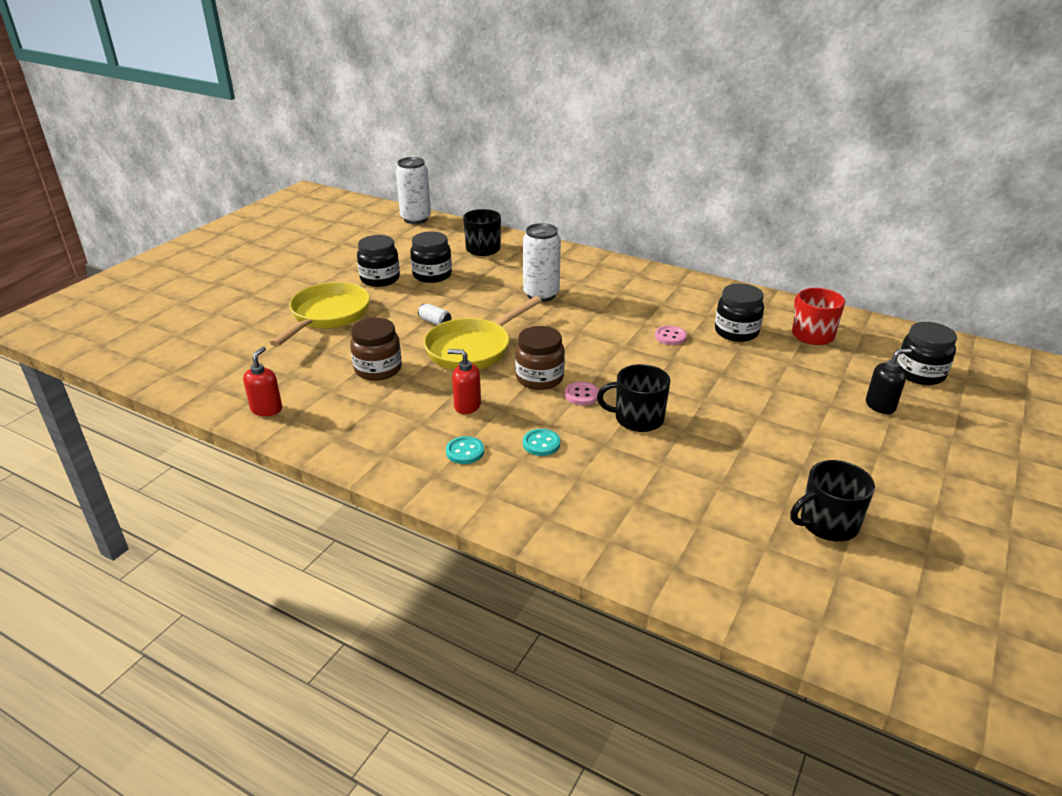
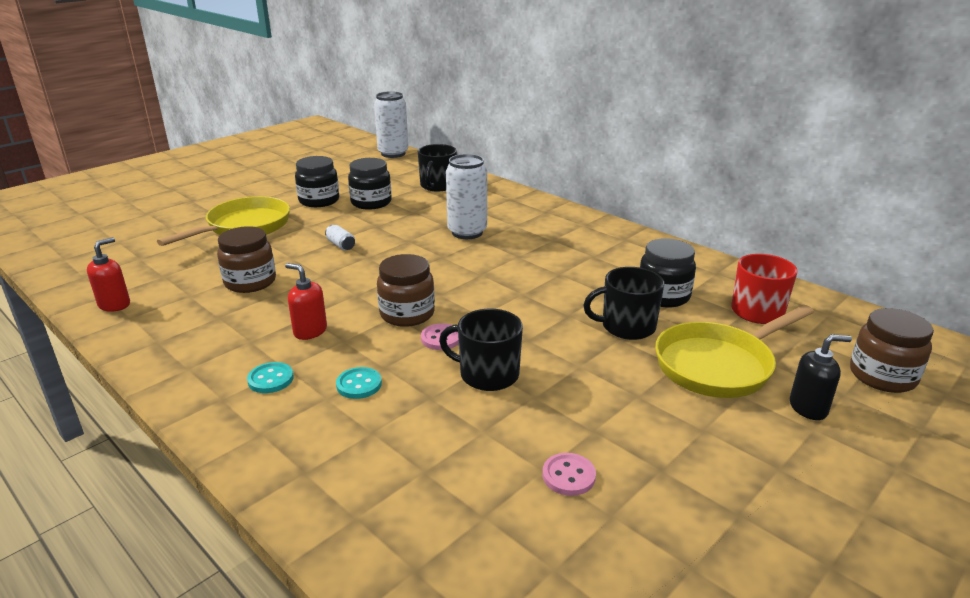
camera: 15 degrees right, 5 degrees down
(473, 348) = (359, 275): yellow pan -> yellow pan (719, 365)
(670, 336) = (581, 291): pink button -> pink button (568, 476)
(827, 523) = (657, 554): black mug -> black mug (627, 326)
(920, 373) = (882, 376): black jar -> brown jar

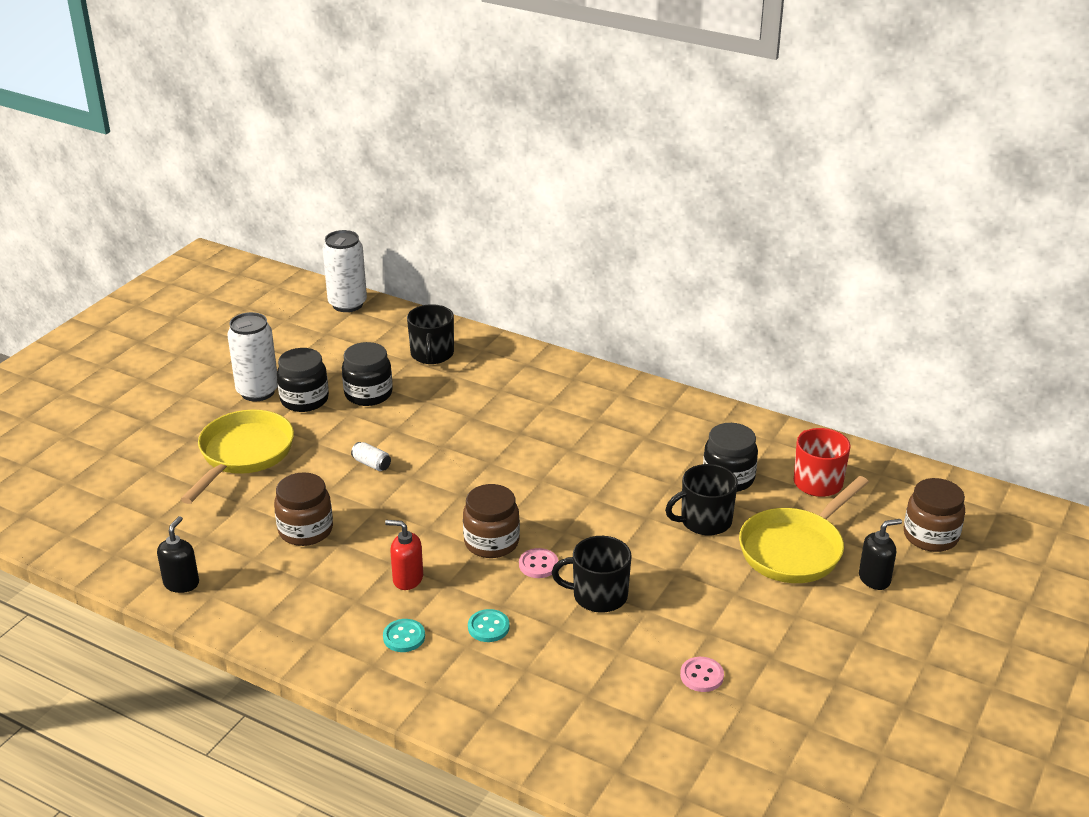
camera: 15 degrees left, 5 degrees up
(115, 305) = (181, 583): red soap dispenser -> black soap dispenser
(467, 232) = (500, 424): white can -> white can (257, 391)

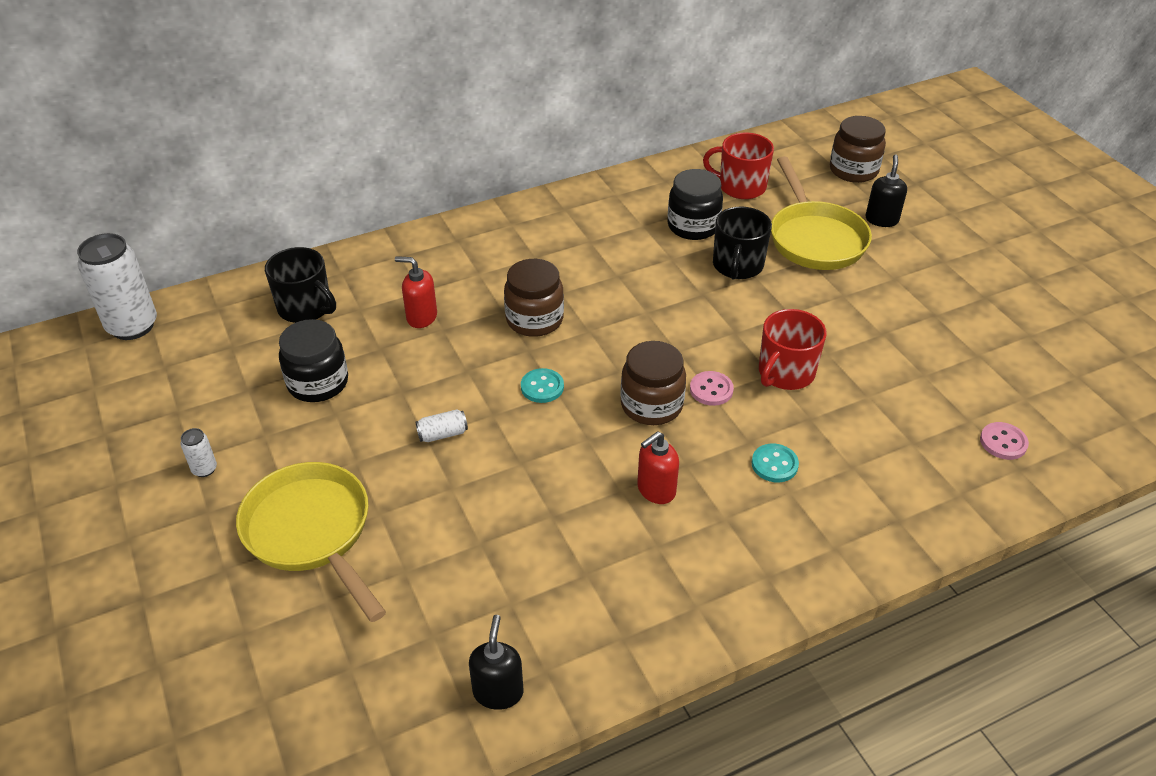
camera: 55 degrees left, 10 degrees up
(181, 583) = (498, 692): black soap dispenser -> black soap dispenser turned 45 degrees clockwise
(257, 391) = (204, 469): white can -> white can, size x0.44
(304, 400) = (268, 437): black jar -> none
(305, 530) = (504, 536): brown jar -> brown jar (534, 320)
(404, 637) = (743, 532): turquoise button -> turquoise button (542, 387)
(474, 403) = (421, 317): none -> red soap dispenser
(598, 595) = (785, 373): black mug -> red mug
(701, 676) = (933, 363): pink button -> pink button (1003, 442)

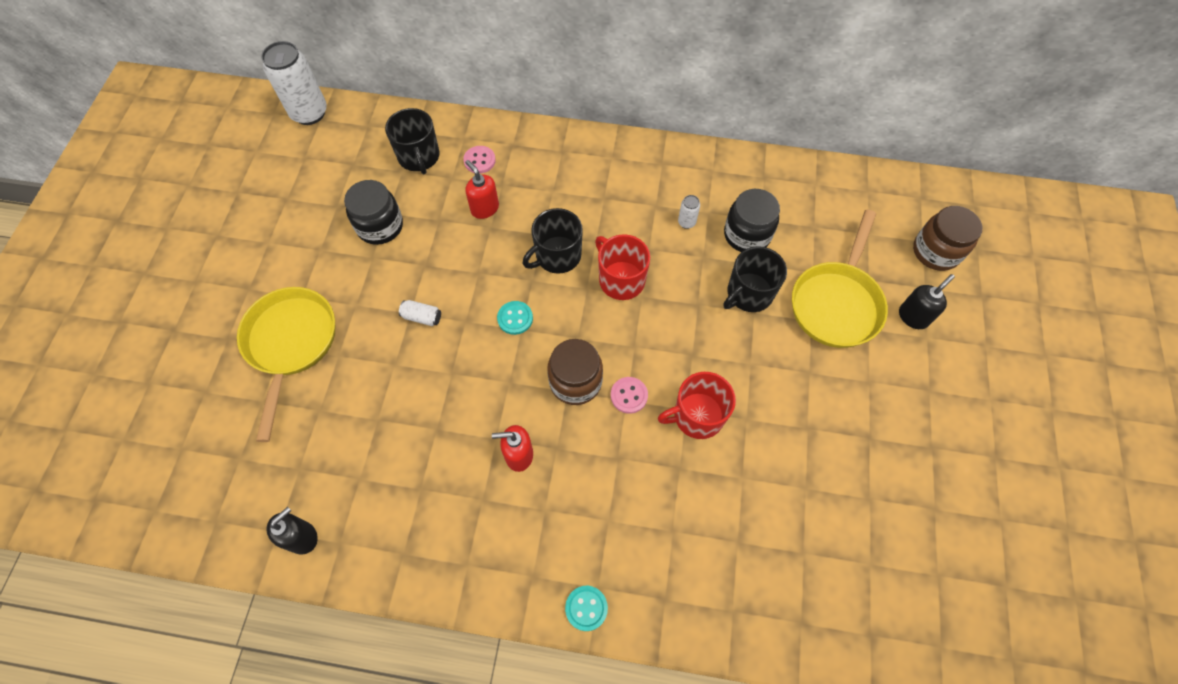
camera: 35 degrees right, 20 degrees up
(204, 469) = (269, 255): white can -> white can (686, 222)
(534, 320) = (557, 256): brown jar -> black mug
(741, 186) = (821, 216): red mug -> red mug (621, 279)
(774, 464) = (617, 490): turquoise button -> turquoise button (586, 608)
(1003, 442) = (811, 591): pink button -> pink button (479, 160)

